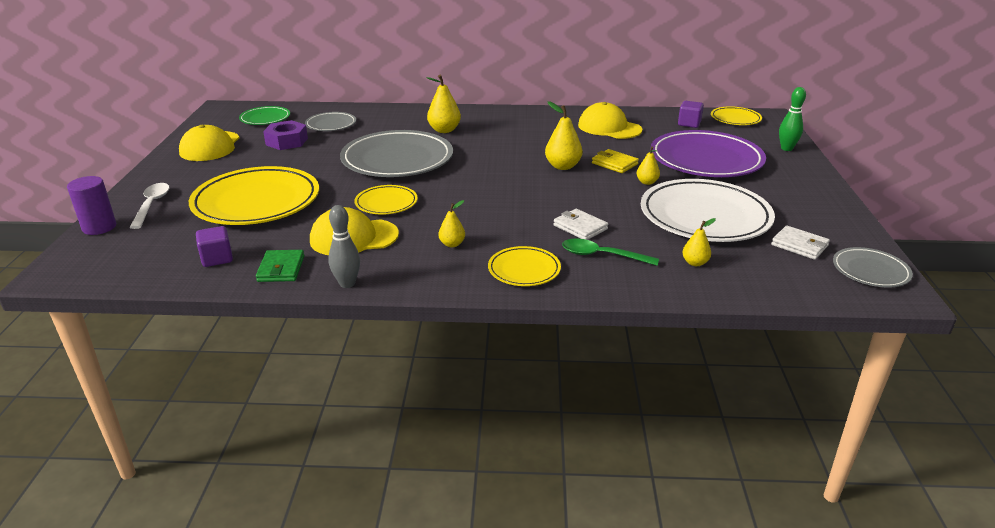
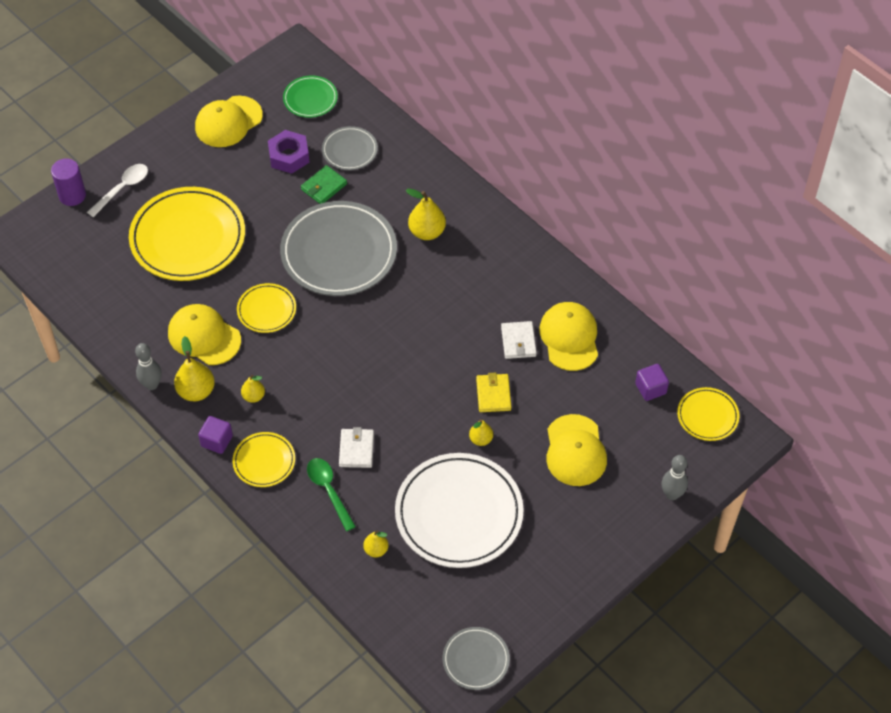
camera: 45 degrees right, 25 degrees up
(217, 258) = (107, 293): purple cube -> purple cube (217, 441)
(281, 269) = (131, 336): green wallet -> green wallet (324, 187)
(562, 166) = (448, 365): yellow pear -> yellow pear (196, 391)
(706, 160) = (575, 451): purple plate -> yellow cap
(786, 148) = (672, 494): green bowling pin -> grey bowling pin
(799, 245) = (472, 598): white wallet -> white wallet (518, 341)

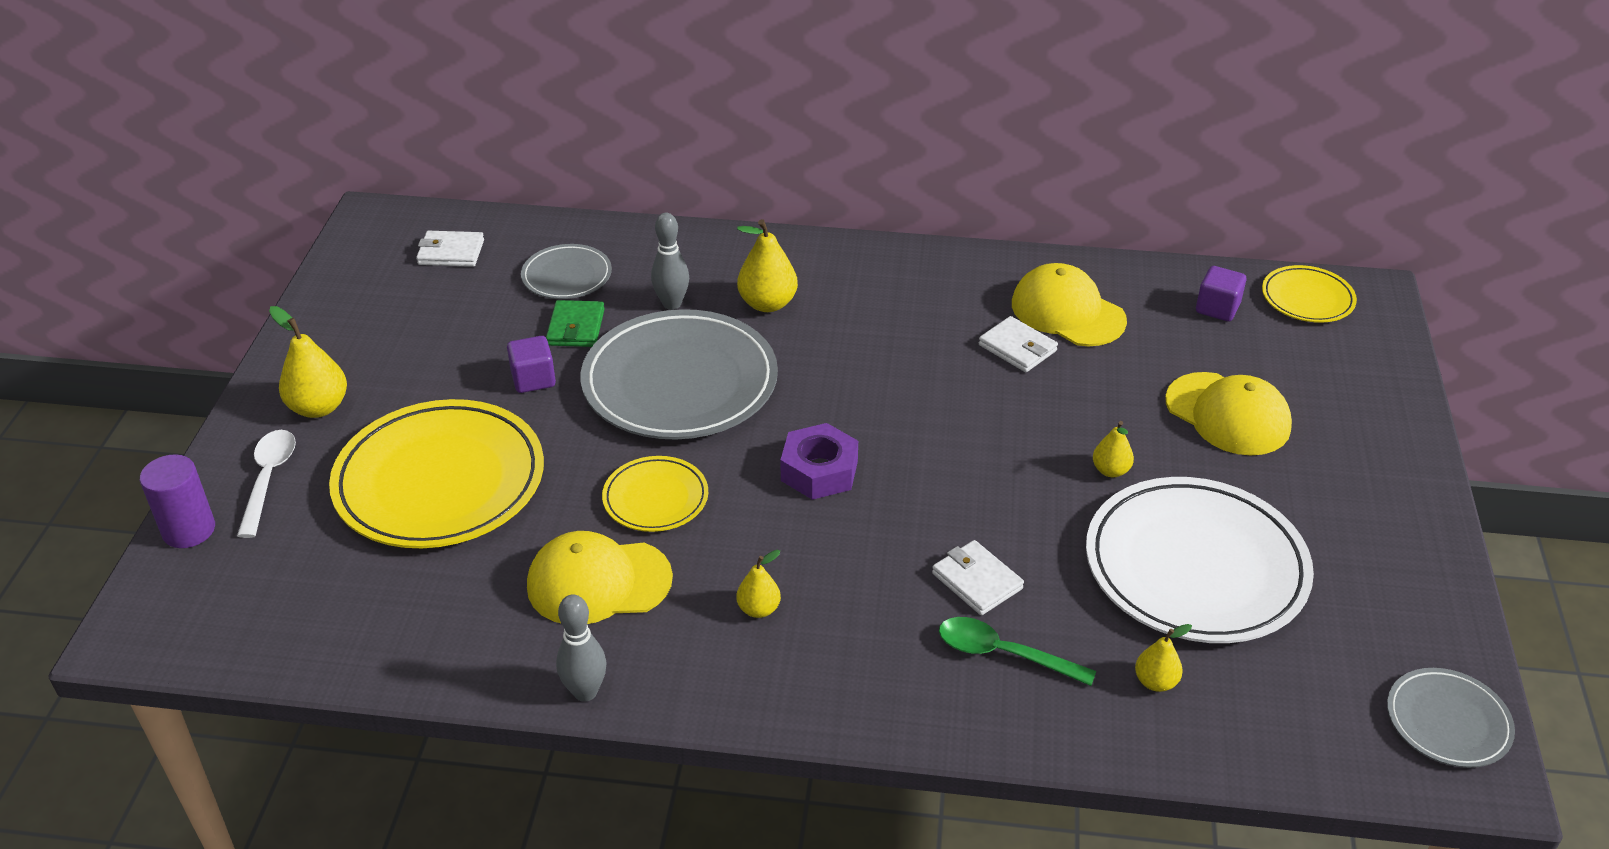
camera: 40 degrees left, 15 degrees down
(196, 391) = (665, 656): yellow pear -> yellow pear (318, 407)
(217, 441) = (771, 699): purple cube -> purple cube (533, 379)
(228, 122) = (357, 328): yellow cap -> none
(264, 461) = (871, 679): yellow plate -> none
(289, 156) = (489, 321): purple nut -> purple nut (819, 471)
(310, 99) = (451, 252): green plate -> white wallet
(493, 394) = (1061, 416): yellow wallet -> none
(672, 494) = (1383, 391): grey bowling pin -> grey bowling pin (672, 304)

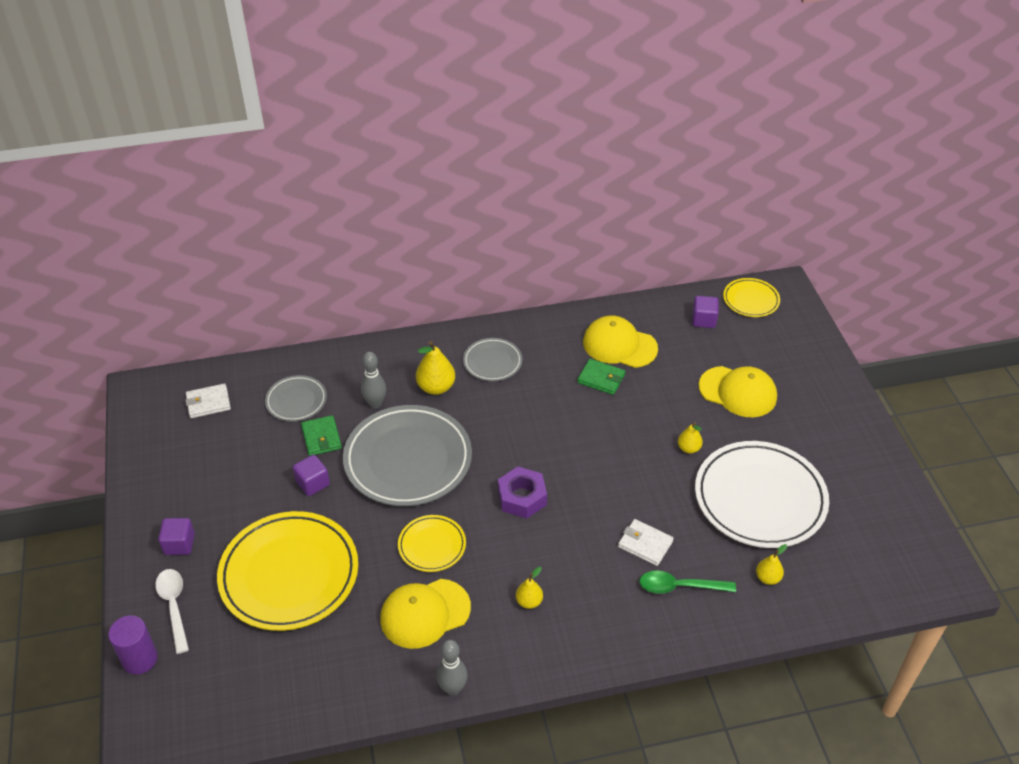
camera: 20 degrees left, 5 degrees up
(318, 407) = (179, 544): yellow pear -> purple cube
(1017, 348) = (601, 379): white wallet -> green wallet
(1447, 721) = (923, 554): grey plate -> grey plate (492, 362)

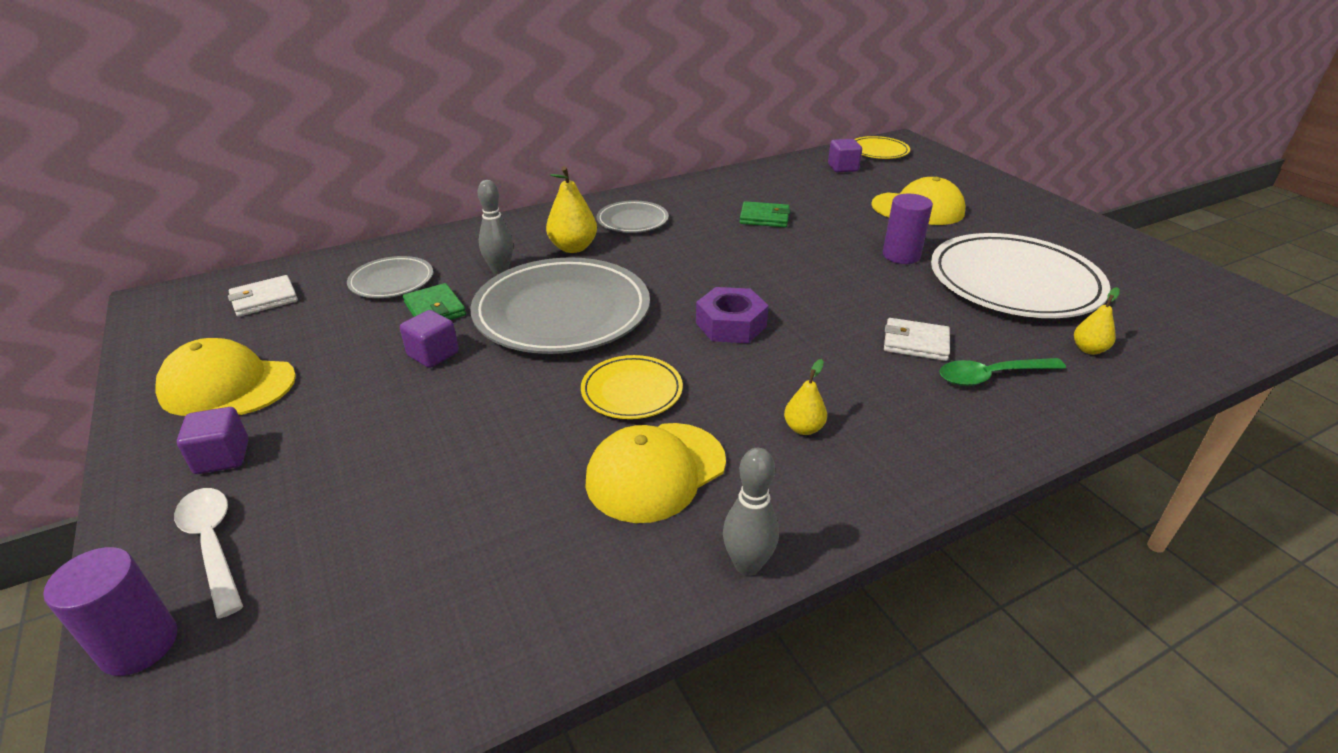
camera: 15 degrees left, 10 degrees down
(289, 574) = (419, 462): yellow plate -> none
(619, 345) = (768, 193): yellow cap -> yellow cap (227, 385)
(688, 448) = (901, 255): yellow pear -> purple cylinder

